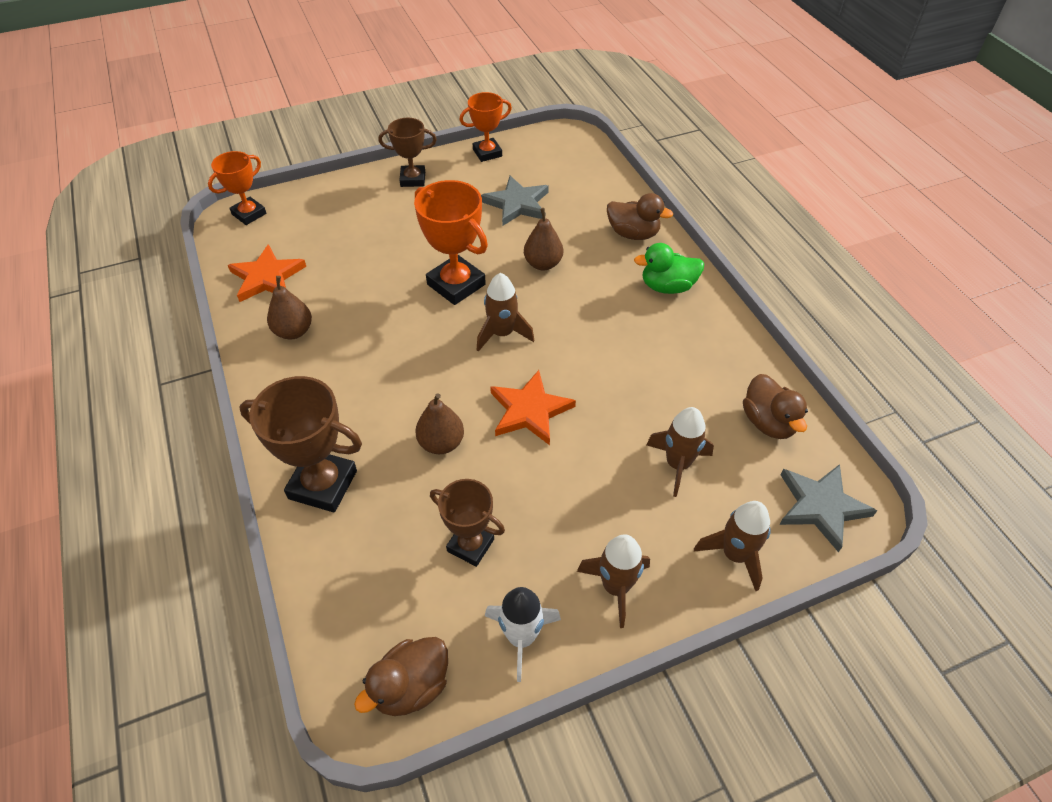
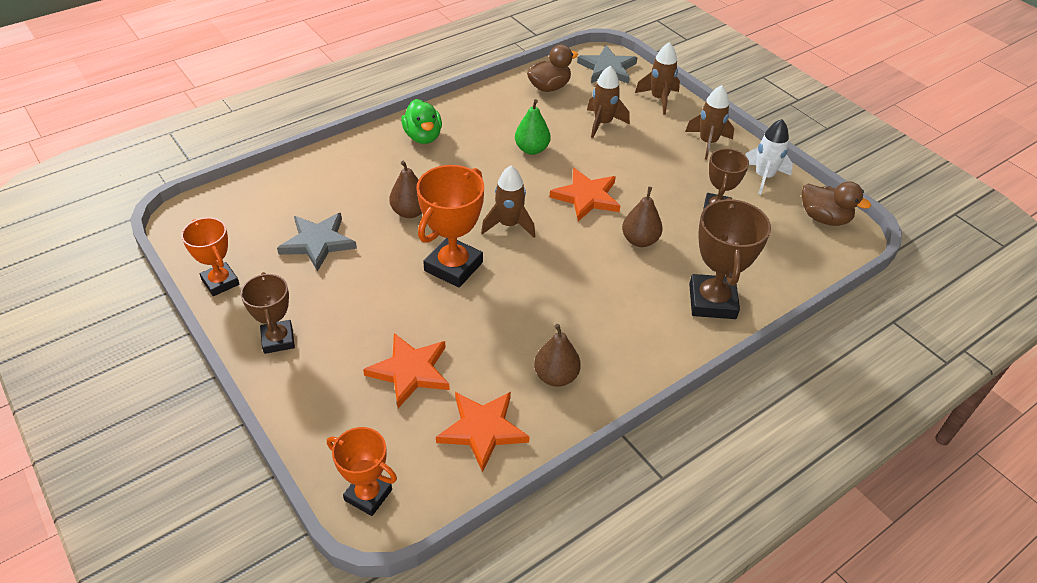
camera: 105 degrees left, 5 degrees down
(346, 244) = (410, 371): none -> orange star
(630, 377) = (531, 149): none -> green pear
(633, 234) = (355, 160): brown duck -> none

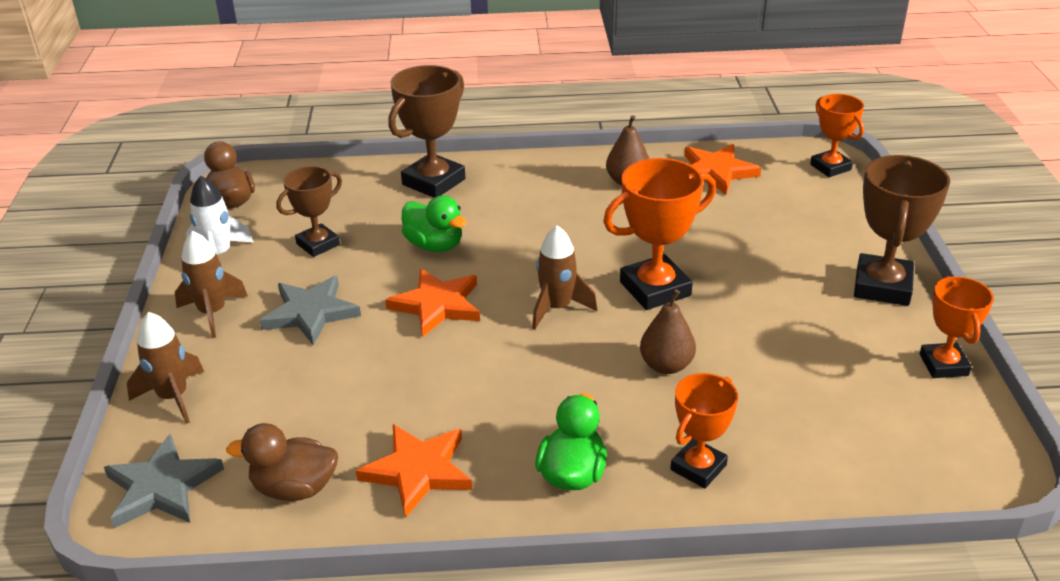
camera: 145 degrees left, 10 degrees down
(278, 340) = (882, 286): brown trophy -> brown trophy, size x1.56
(318, 242) = (805, 369): grey star -> grey star (311, 313)
(358, 162) = (698, 467): none -> orange trophy
(410, 371) = (756, 222): orange star -> orange star (418, 471)
(531, 149) = (436, 390): green pear -> none
(603, 123) = (298, 391): brown rocket -> none
(640, 240) = (434, 245): brown pear -> green duck

